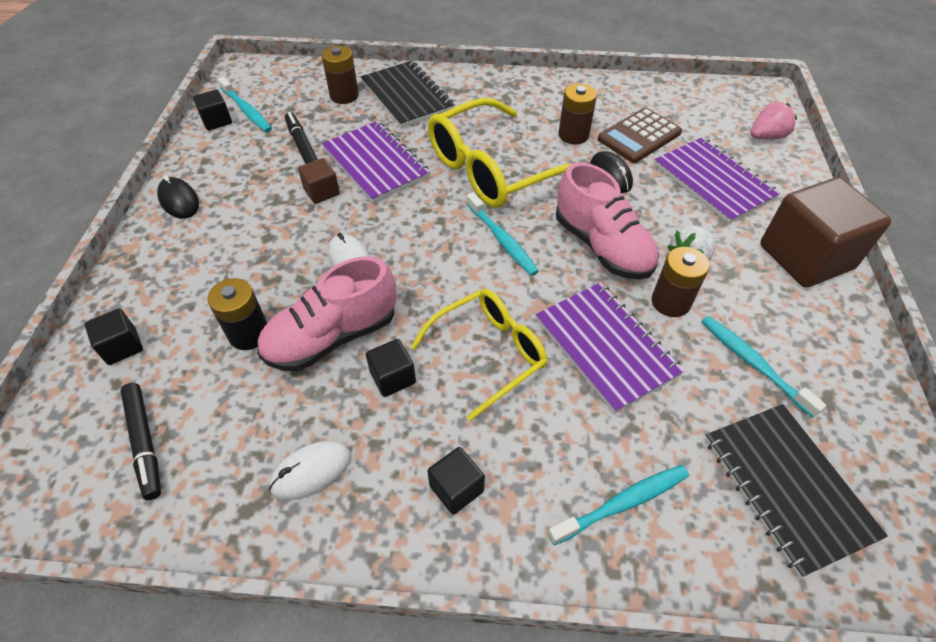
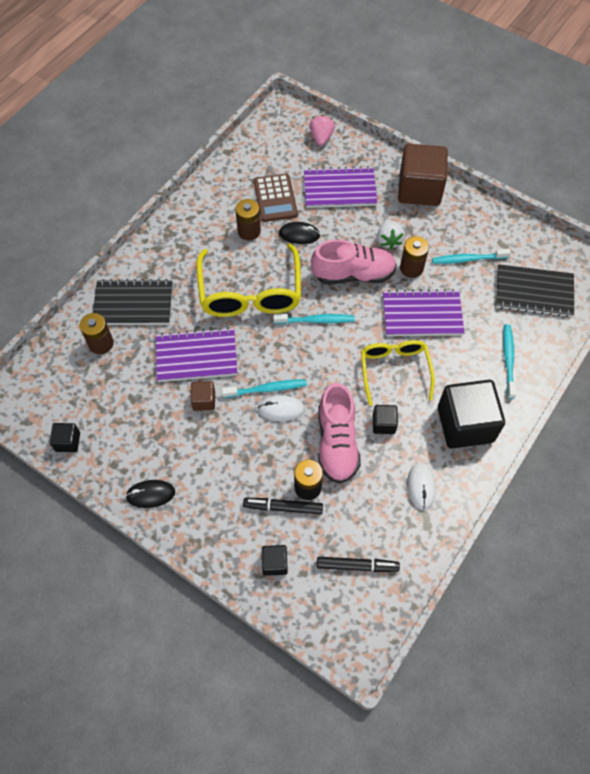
camera: 60 degrees left, 10 degrees up
(247, 110) = (69, 416): turquoise toothbrush -> turquoise toothbrush (267, 389)
(303, 147) = (145, 394): black marker -> black marker (283, 507)
(456, 488) = (465, 424): black cube -> black cube, size x2.19

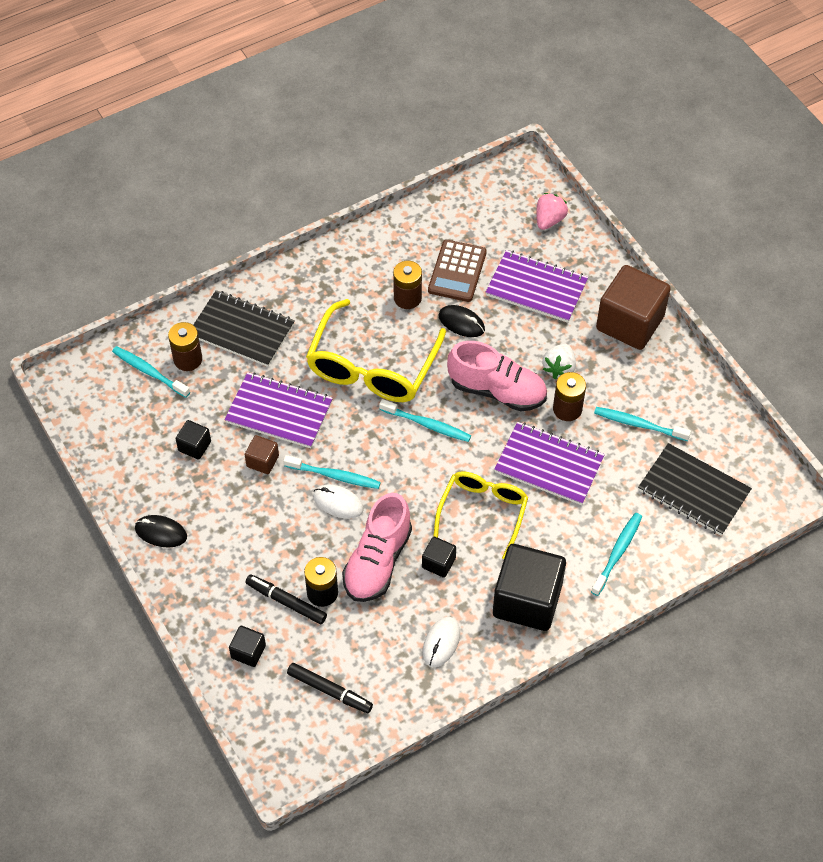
camera: 25 degrees right, 5 degrees down
(68, 442) = (106, 446): black cube -> black cube (194, 446)
(74, 366) = (149, 372): none -> turquoise toothbrush

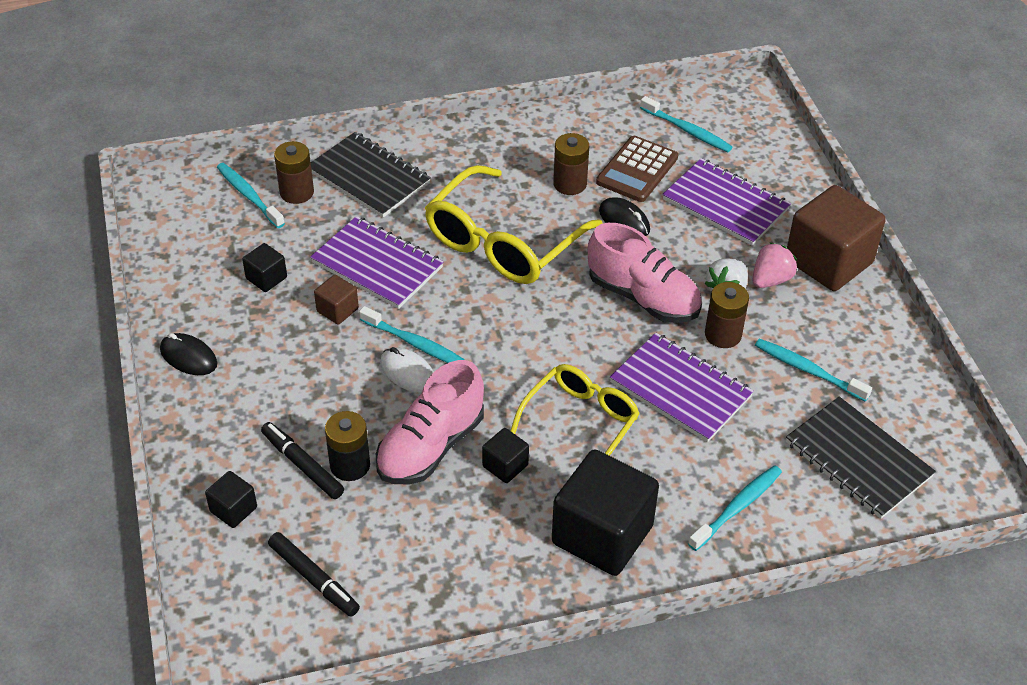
camera: 15 degrees right, 10 degrees down
(427, 424) = (546, 314): turquoise toothbrush -> turquoise toothbrush (687, 130)
(441, 643) = (475, 557): white mouse -> none
(549, 220) = (762, 141): pink strawberry -> pink strawberry (770, 280)

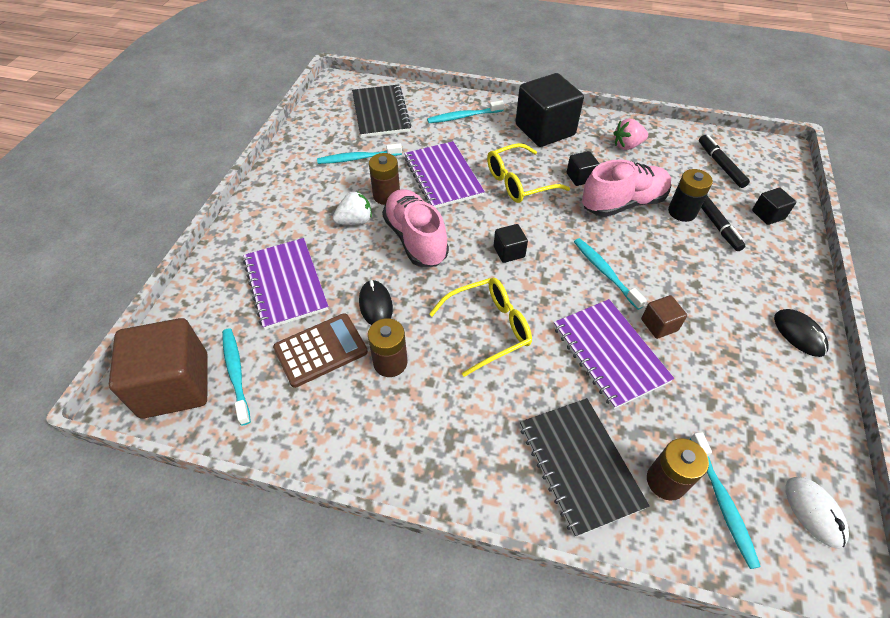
camera: 150 degrees left, 5 degrees up
(266, 278) = (718, 384): black cube -> black cube (509, 252)
(408, 373) = (619, 254): white mouse -> white mouse (814, 512)
(503, 243) = (489, 328): yellow glasses -> yellow glasses, size x0.65
(770, 280) = (318, 216): pink strawberry -> pink strawberry (627, 145)
(808, 370) = (358, 158): turquoise toothbrush -> turquoise toothbrush turned 105 degrees clockwise
(828, 261) = (267, 212): brown cube -> brown cube (175, 385)

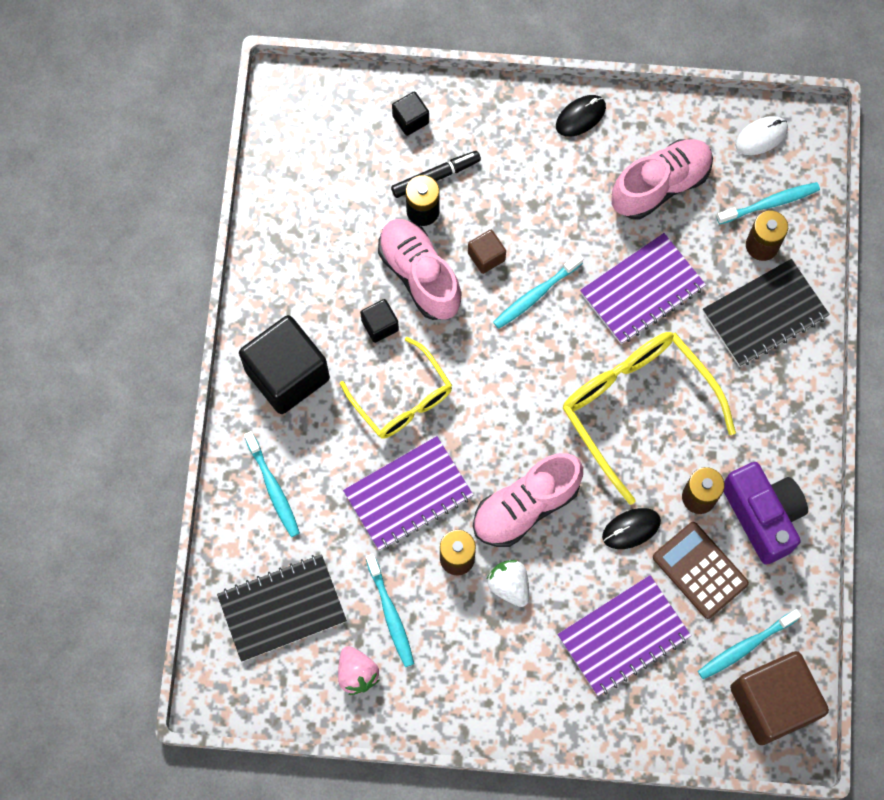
camera: 100 degrees left, 20 degrees up
(356, 415) = (762, 515): none -> purple camera
(489, 328) = (636, 407): yellow glasses -> yellow glasses, size x1.54
(509, 252) = (525, 398): black cube -> none
(627, 145) = (305, 269): pink strawberry -> pink strawberry (357, 673)
(659, 325) = (596, 243): brown cube -> brown cube (486, 256)
(720, 165) = (326, 160): black marker -> none
(730, 391) = (660, 185): none -> pink shoe

